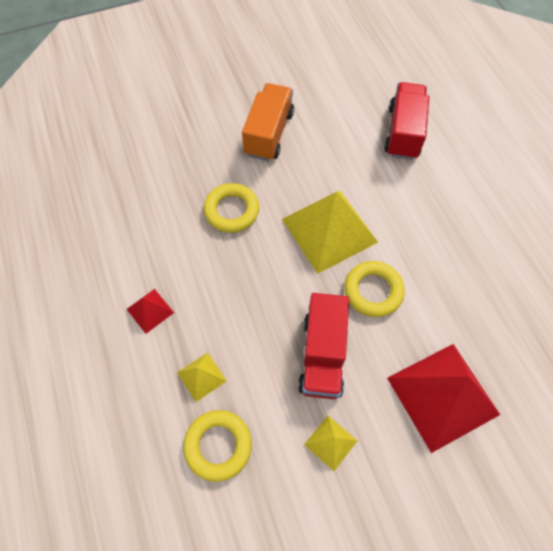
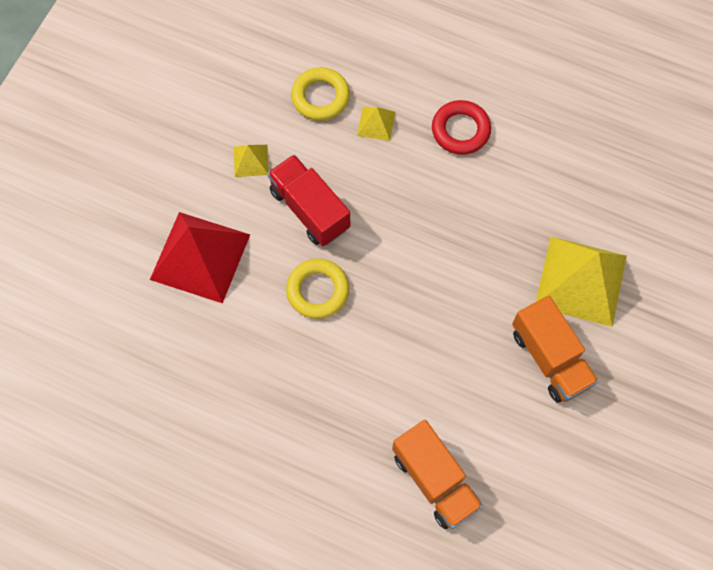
camera: 135 degrees right, 5 degrees up
(150, 310) = (460, 130): red pyramid -> red ring
(232, 210) = (494, 255): yellow ring -> none
(329, 230) = (400, 311): yellow pyramid -> yellow pyramid (580, 280)
(403, 132) = (434, 480): red truck -> orange truck

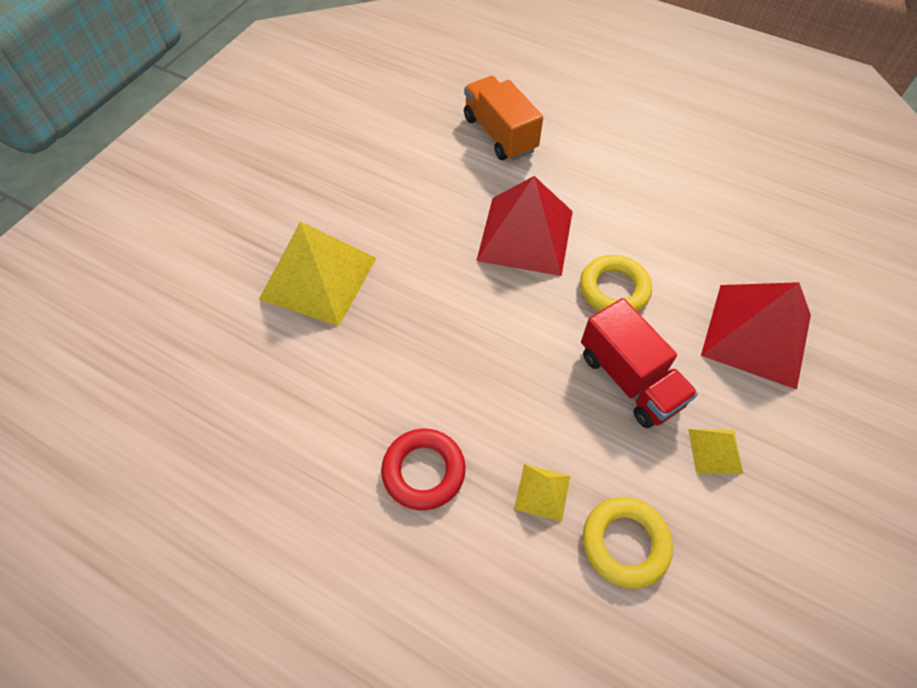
camera: 175 degrees left, 10 degrees down
(399, 343) = (525, 235): none -> red pyramid
(549, 358) = (373, 213): orange truck -> none

